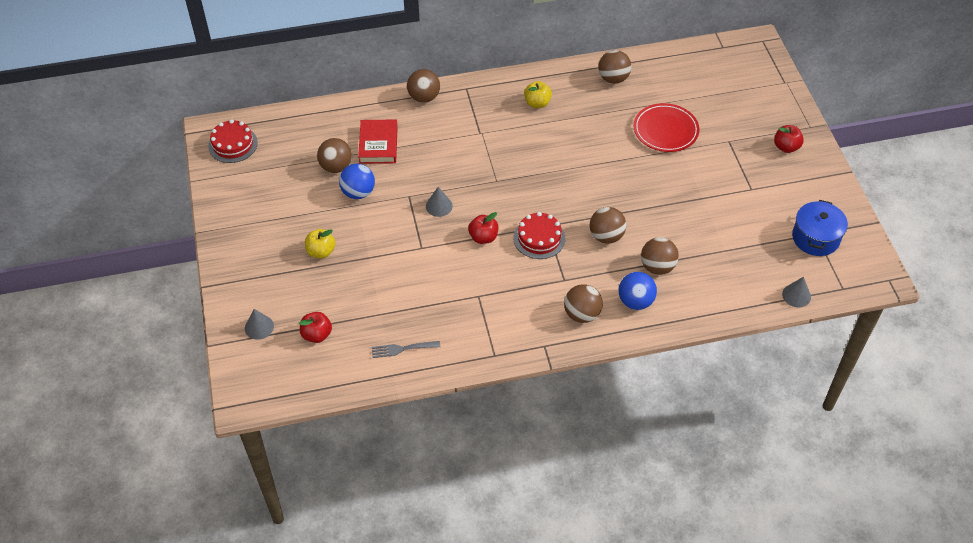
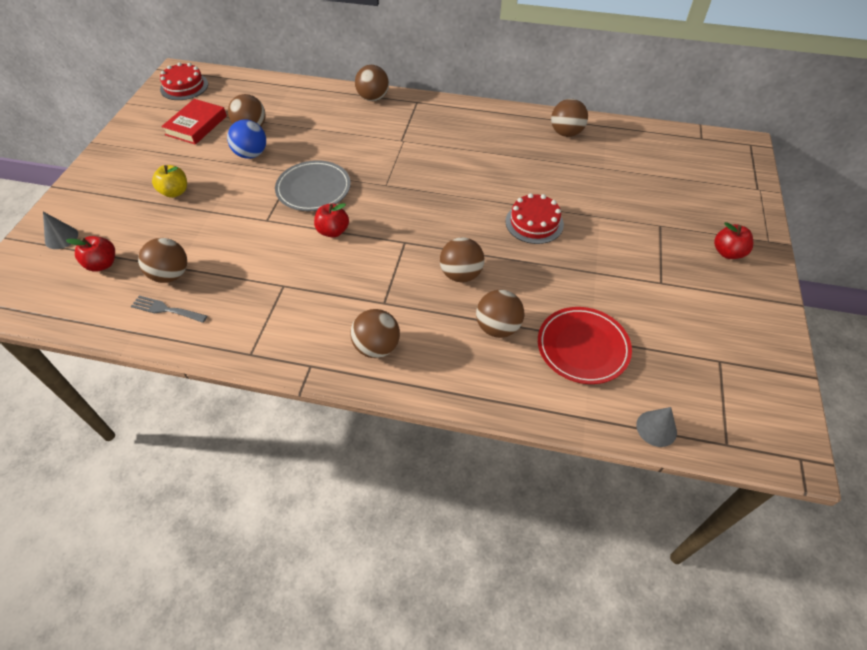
camera: 25 degrees right, 0 degrees up
(378, 144) = (302, 122): red book -> red book (196, 125)
(381, 322) = (171, 275): none -> brown ball
(439, 206) = (313, 189): grey cone -> grey plate
(537, 103) = (475, 132): yellow apple -> none
(539, 238) = (388, 251): red cake -> red cake (534, 223)
(635, 301) = (447, 356): blue ball -> none
(665, 130) = (593, 194): red plate -> red plate (582, 347)
(815, 238) = (717, 366): blue pot -> none

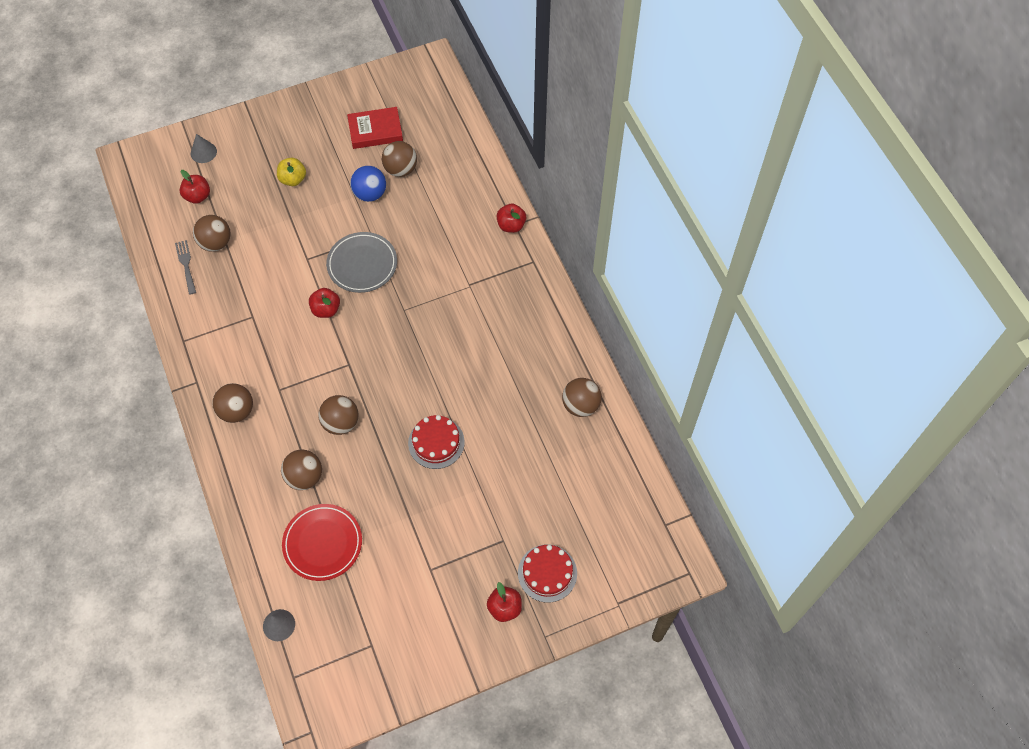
camera: 55 degrees right, 10 degrees up
(184, 86) = (416, 82): red cake -> red cake (547, 573)
(373, 98) = (511, 225): brown ball -> red apple

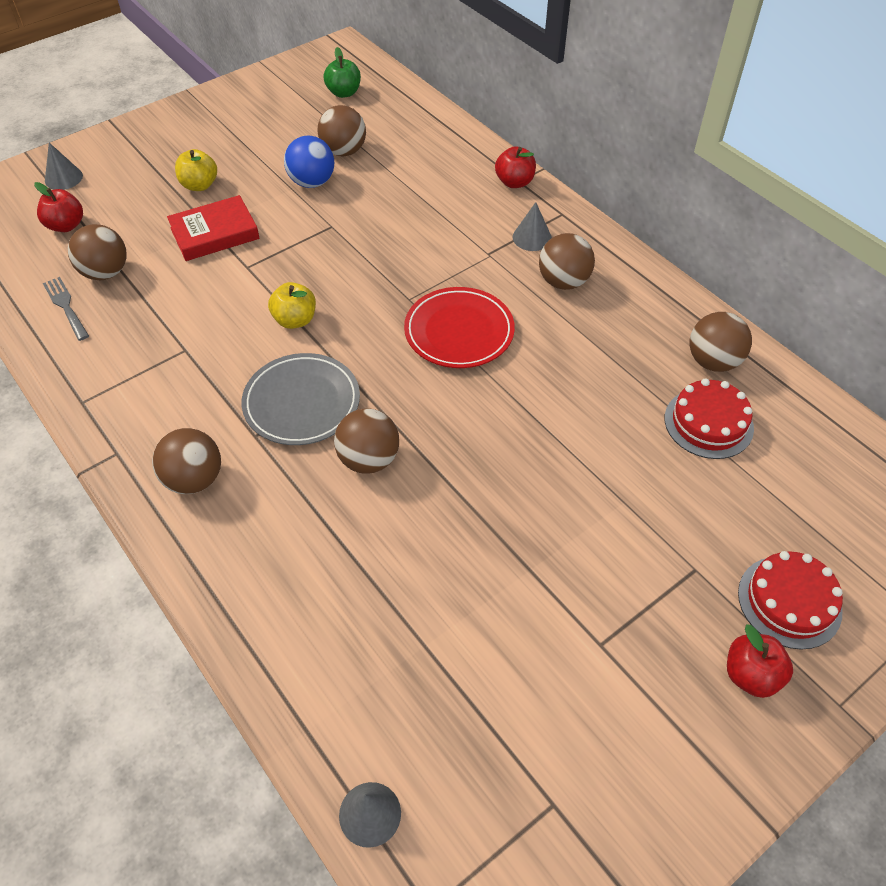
camera: 15 degrees left, 10 degrees down
(304, 477) = (336, 550): brown ball -> brown ball (563, 282)
(323, 543) = (402, 648): red plate -> red plate (459, 331)
(326, 309) = (295, 320): red apple -> yellow apple
(362, 264) = (329, 258): grey plate -> grey plate (302, 403)
(375, 131) = (295, 120): red book -> red book (215, 233)
(418, 110) = (344, 93): none -> green apple
(436, 442) = (527, 454): red cake -> red cake (708, 423)
(504, 277) = (532, 237): none -> grey cone

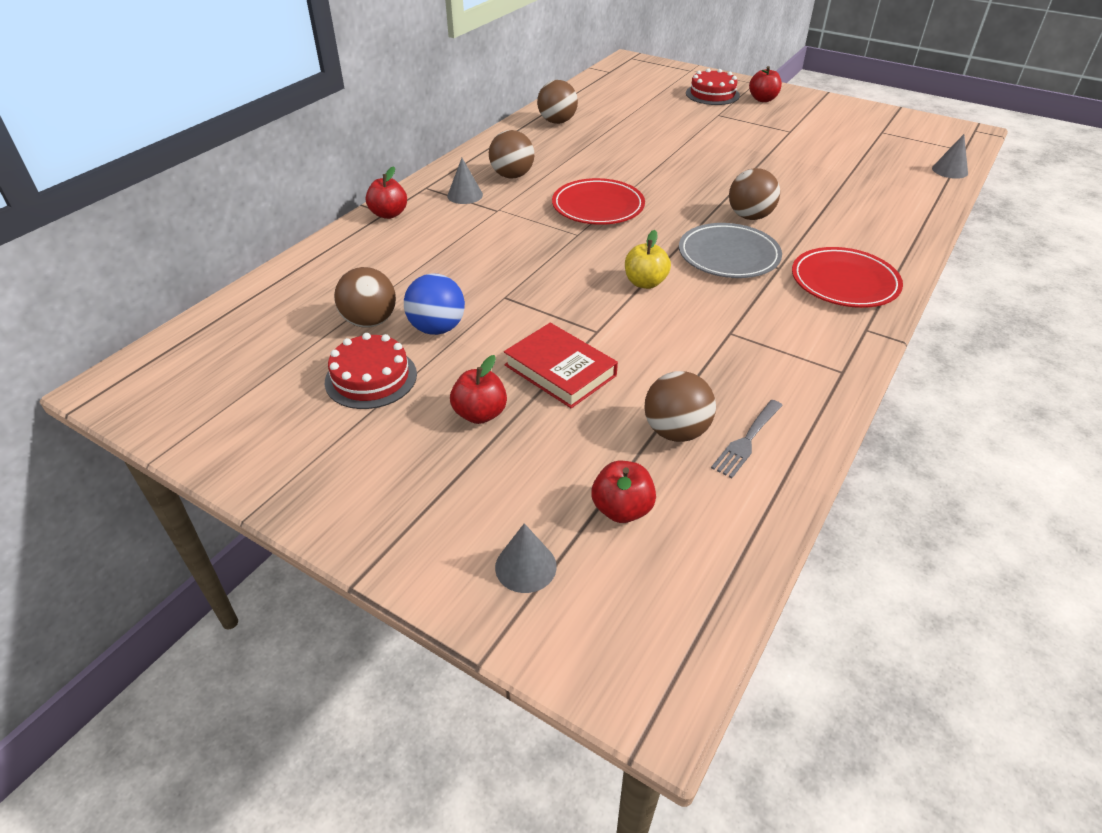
camera: 110 degrees left, 10 degrees down
(194, 479) = (844, 282): brown ball -> red plate
(199, 185) = (480, 414): yellow apple -> red apple
(344, 93) = (238, 354): green apple -> none
(708, 423) = (611, 119): red cake -> red cake (371, 378)

